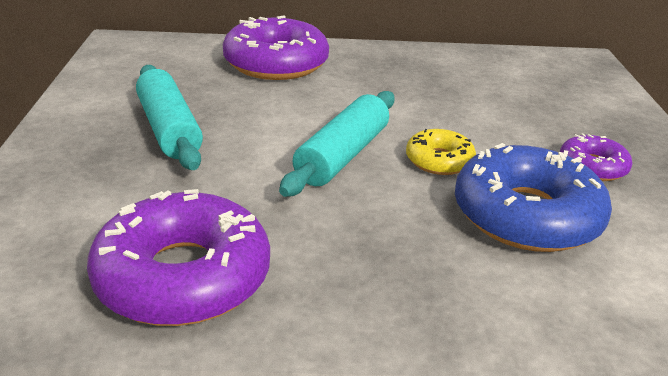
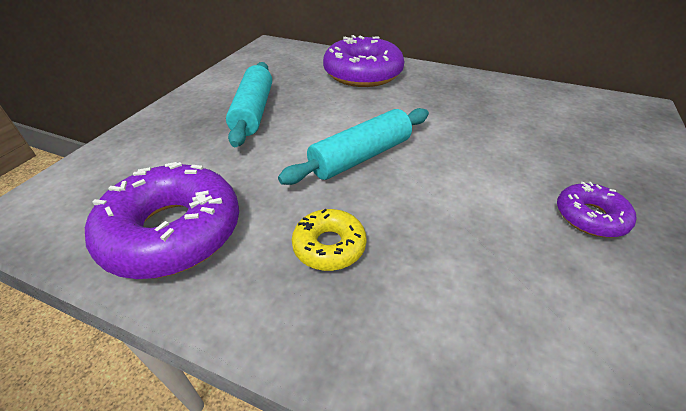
camera: 25 degrees right, 10 degrees up
(439, 160) = (439, 178): yellow donut -> yellow donut (329, 246)
(526, 215) = (489, 252): blue donut -> none

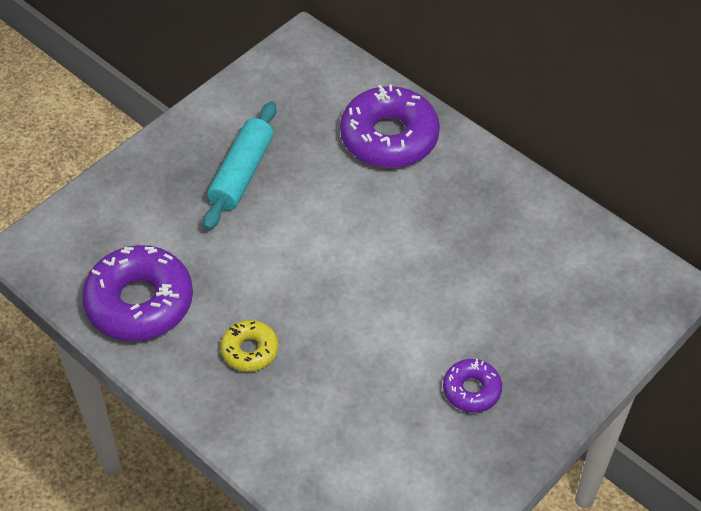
camera: 20 degrees right, 10 degrees up
(360, 157) = (319, 268): turquoise rolling pin -> none

